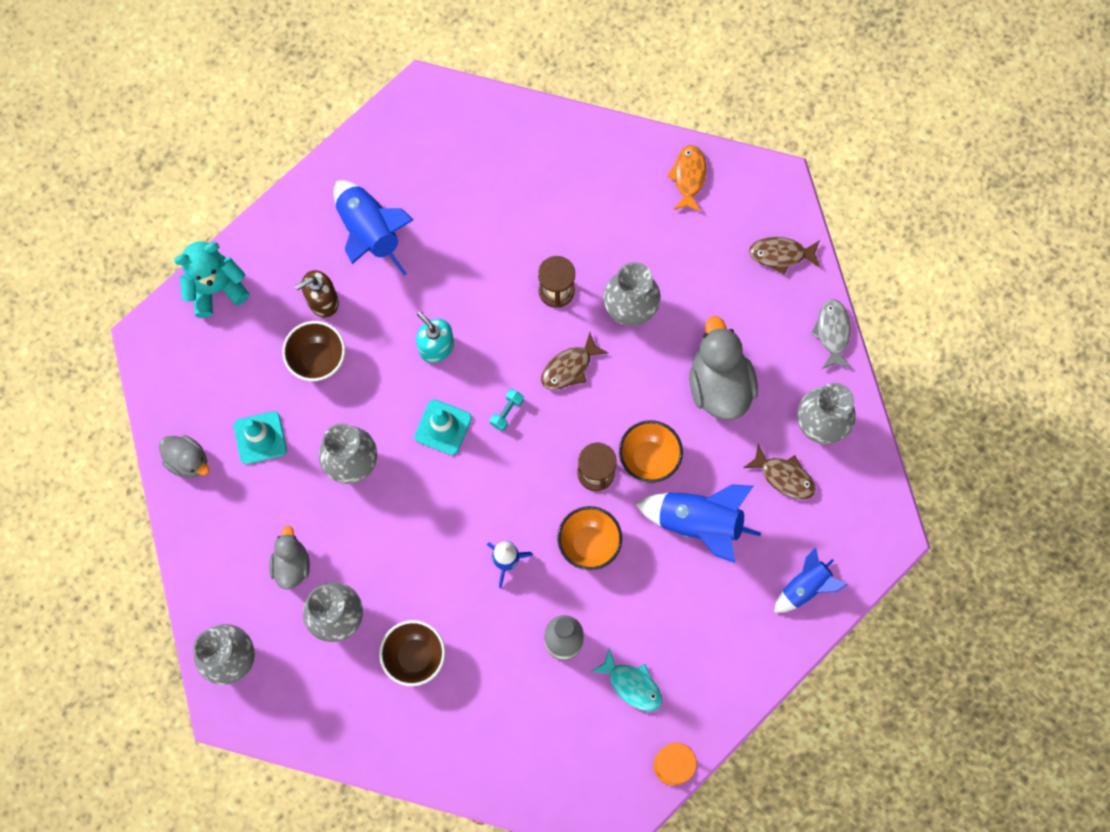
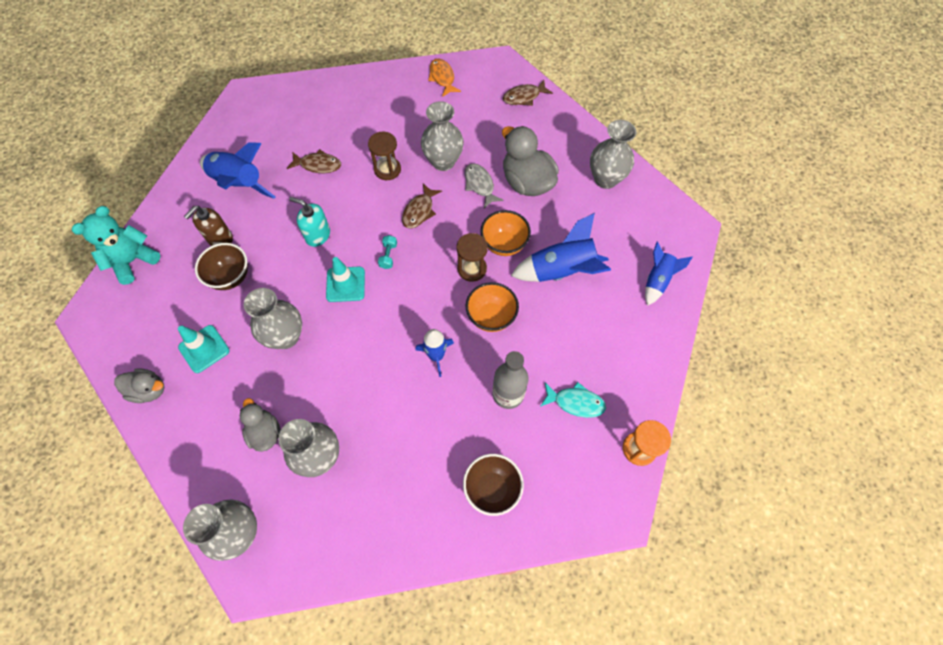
camera: 25 degrees left, 10 degrees down
(414, 656) = (396, 459): brown bowl -> brown bowl (492, 488)
(784, 476) = (601, 219): brown fish -> brown fish (318, 165)
(832, 332) = (581, 126): grey fish -> grey fish (480, 185)

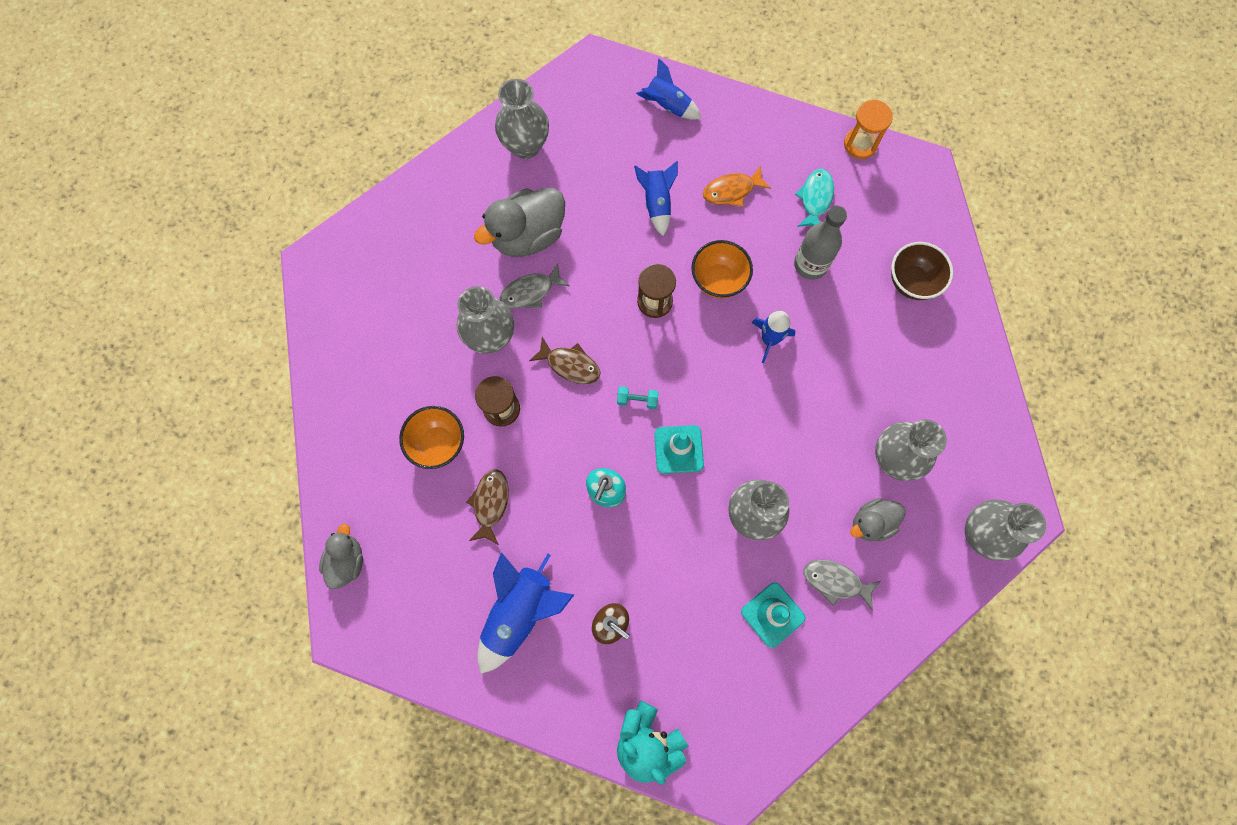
camera: 90 degrees left, 10 degrees up
(149, 390) = (830, 674): grey duck -> grey duck (347, 561)
(221, 399) = (835, 582): none -> grey fish
(230, 277) = (671, 598): brown bowl -> none
(442, 78) = (339, 341): orange fish -> orange fish (732, 191)
(504, 244) = (620, 264): orange bowl -> orange bowl (438, 444)
(524, 97) = (384, 234): brown fish -> none
(561, 271) = (657, 203): blue rocket -> blue rocket, size x0.62

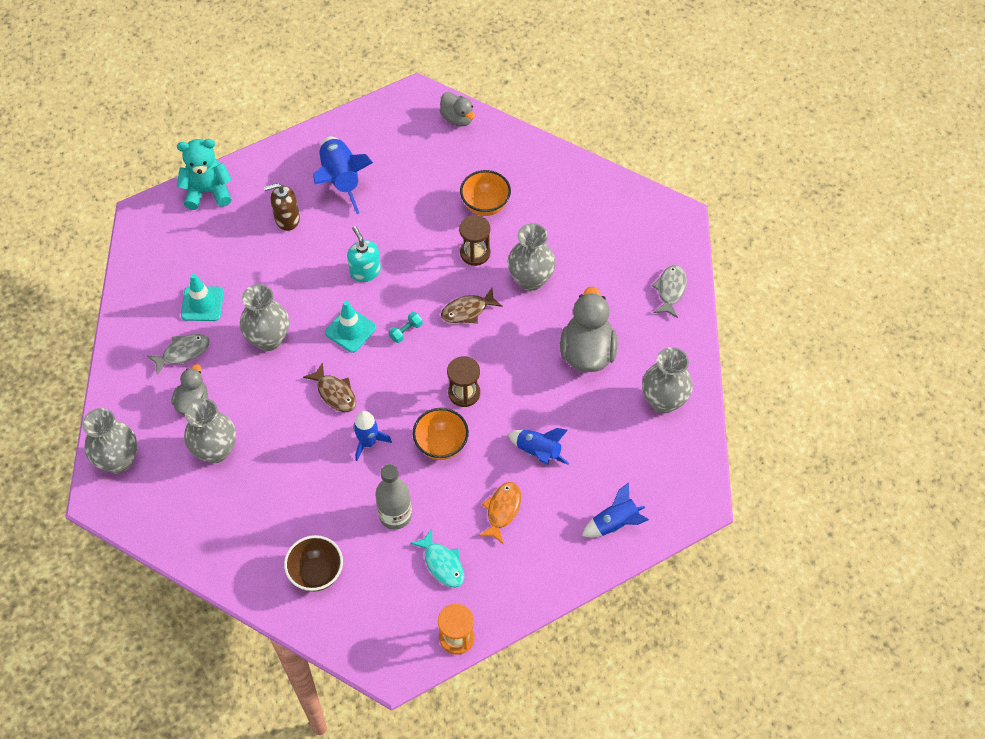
camera: 130 degrees right, 15 degrees down
(490, 503) = (420, 207): brown fish -> brown fish (335, 393)
(530, 291) = (542, 324): grey fish -> grey fish (670, 290)

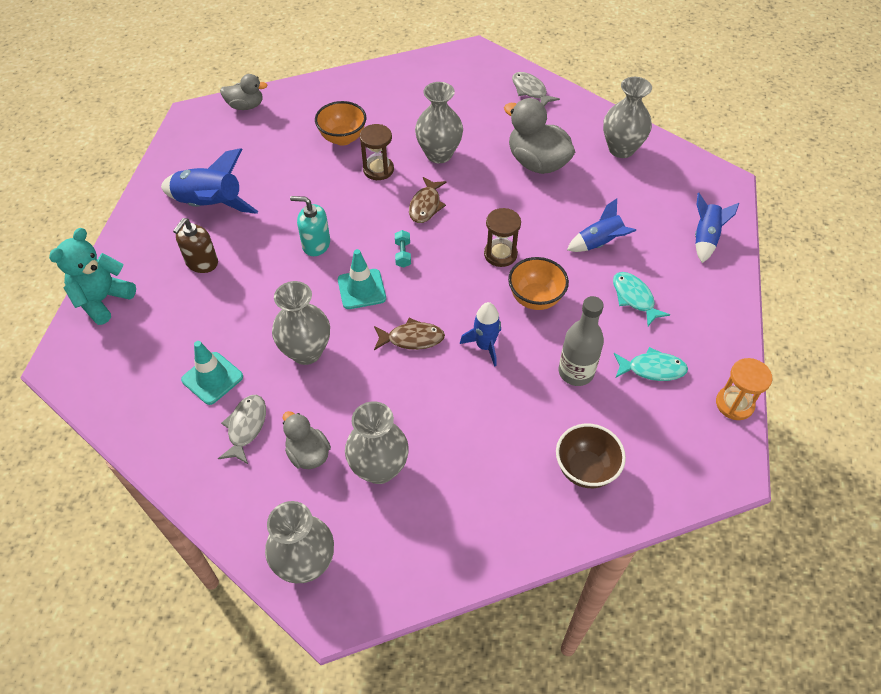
camera: 50 degrees left, 5 degrees down
(502, 510) = (634, 298): orange fish -> turquoise fish

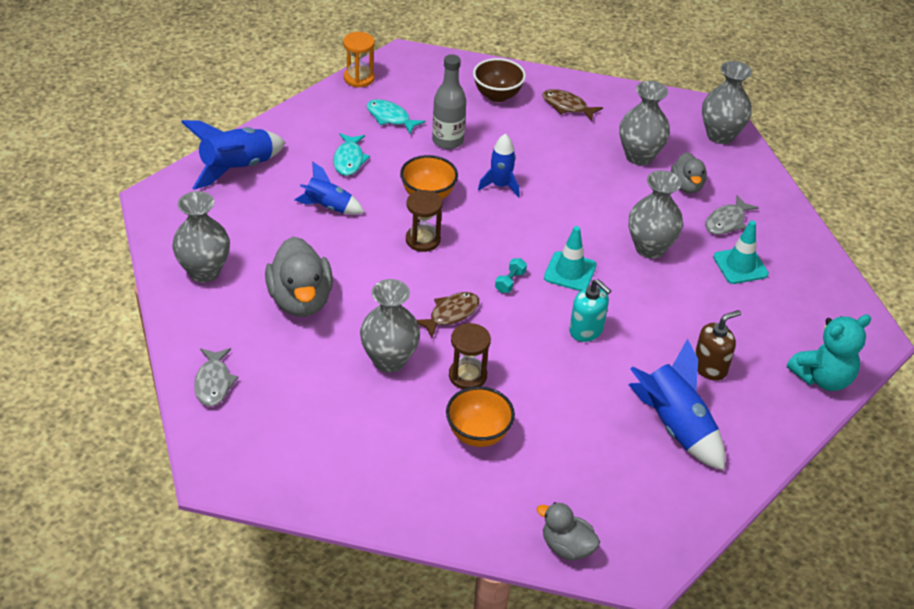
camera: 150 degrees left, 10 degrees down
(412, 338) = (555, 217): brown fish -> brown fish (567, 106)
(705, 238) = (237, 168): blue rocket -> blue rocket, size x1.61

